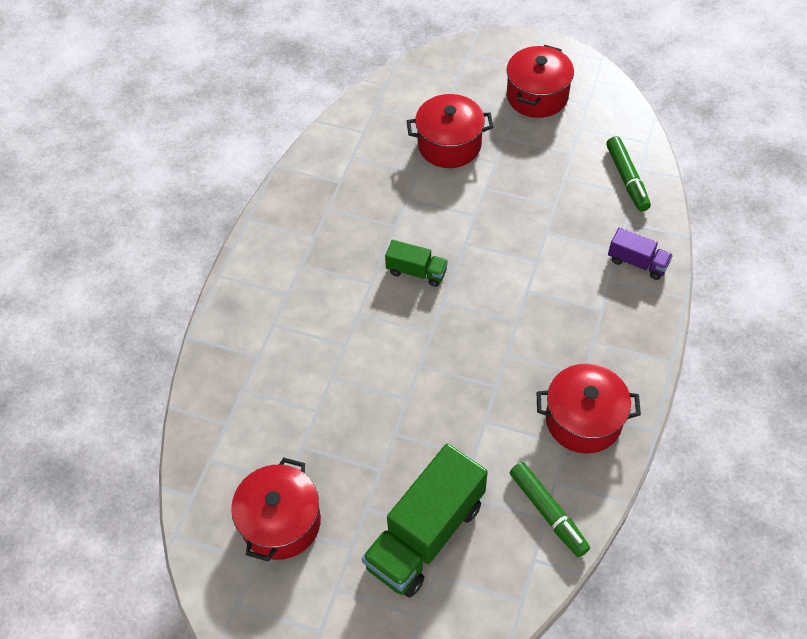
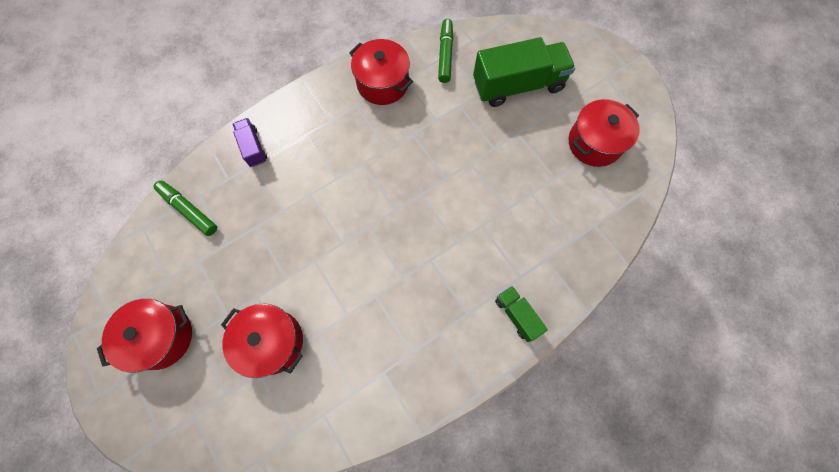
camera: 145 degrees left, 15 degrees up
(416, 271) = (393, 245): green truck -> green truck (517, 315)
(627, 178) = (189, 210): green marker -> green marker turned 75 degrees counterclockwise

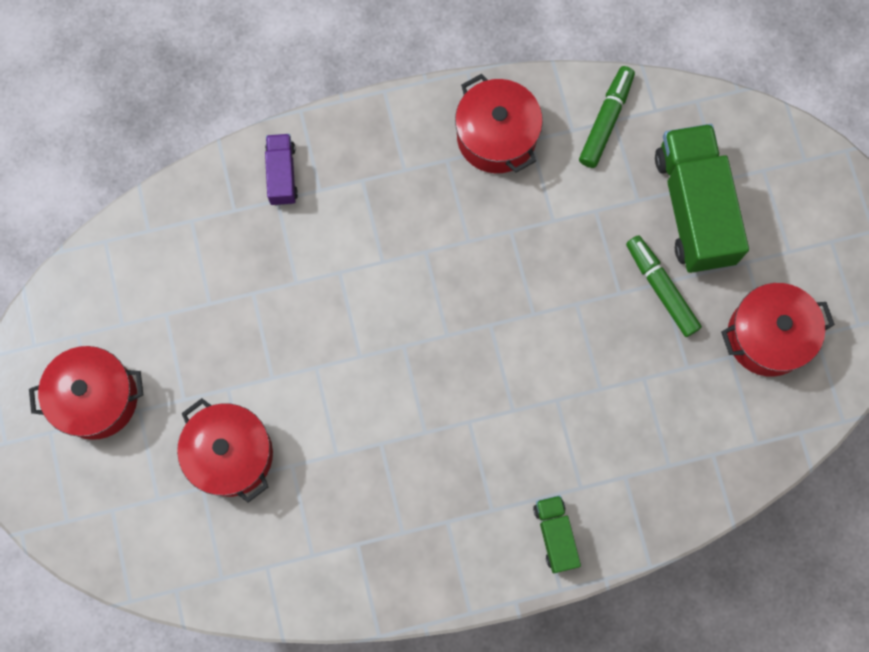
camera: 20 degrees right, 5 degrees up
(189, 210) = (171, 238): green marker -> green marker (661, 288)
(518, 86) = (694, 208): green truck -> green truck turned 105 degrees counterclockwise

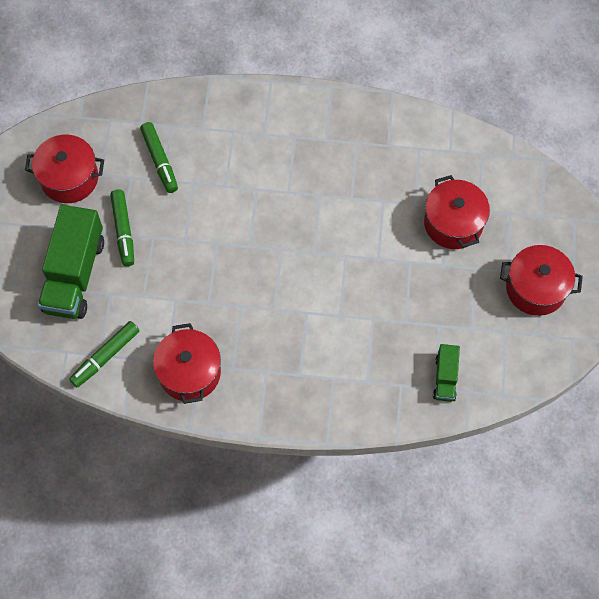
camera: 160 degrees left, 10 degrees down
(282, 174) = (357, 399): purple truck -> none
(555, 535) = (261, 110): green truck -> green truck (445, 378)
(660, 406) = (160, 160): none -> green marker

